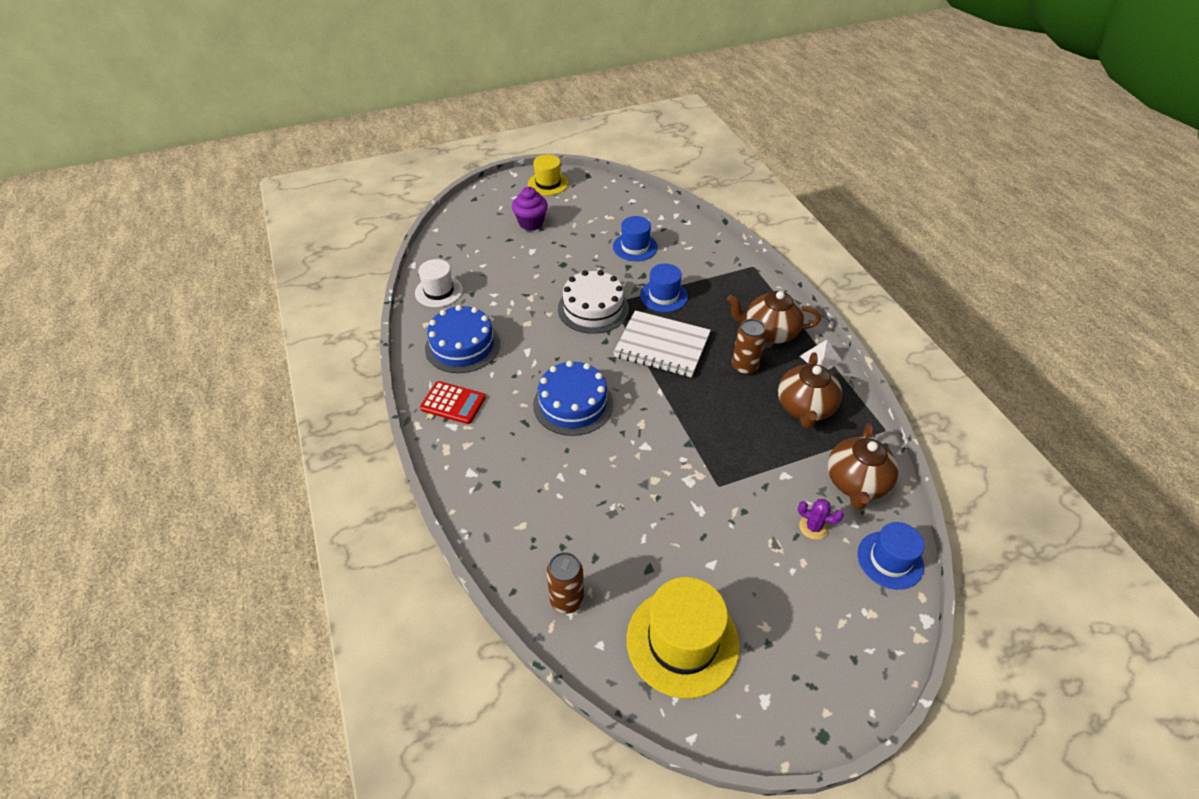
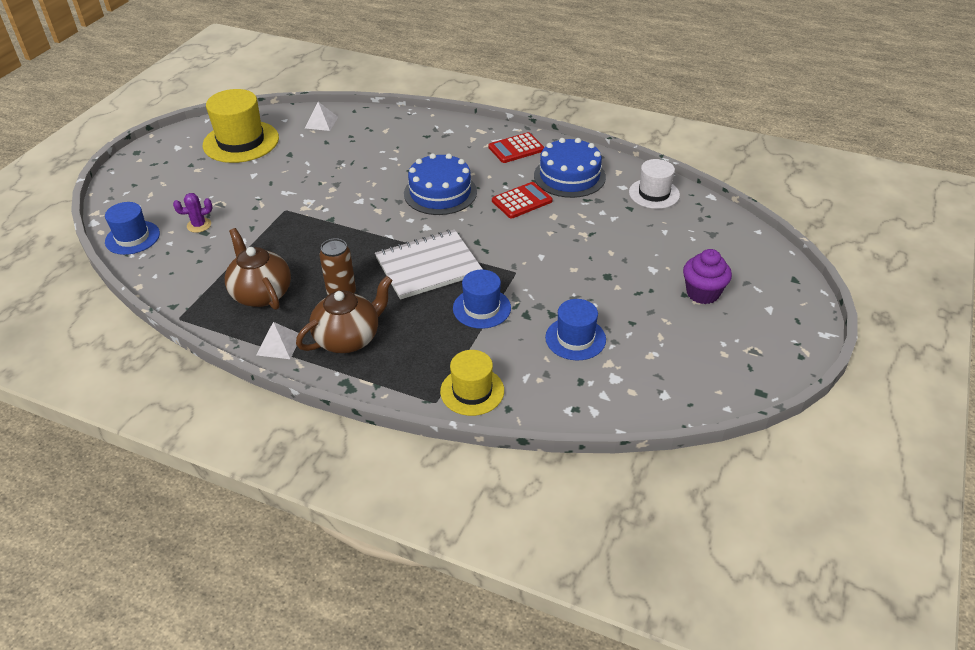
camera: 135 degrees right, 5 degrees down
(528, 350) = (522, 201): none -> red calculator
(548, 183) = (774, 348): yellow hat -> yellow hat (472, 391)
(567, 600) = (321, 122): brown can -> white pyramid
(593, 308) = (523, 258): white cake -> none
(856, 483) = (183, 266): brown teapot -> none

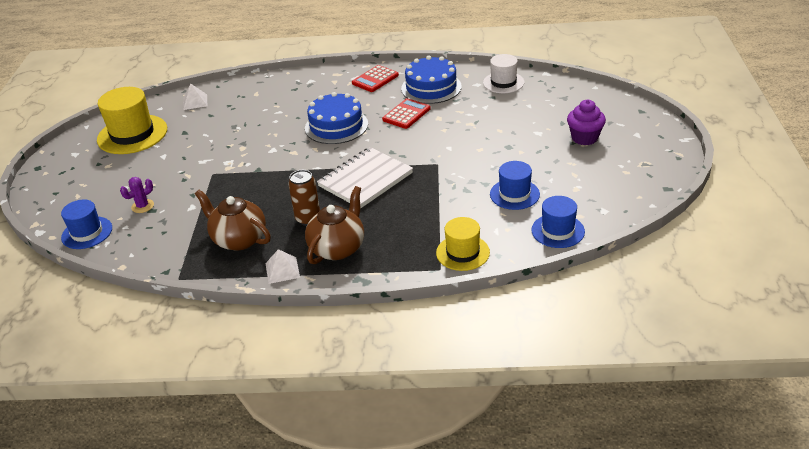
camera: 20 degrees left, 5 degrees down
(481, 308) = (429, 195): blue hat -> blue hat (558, 231)

